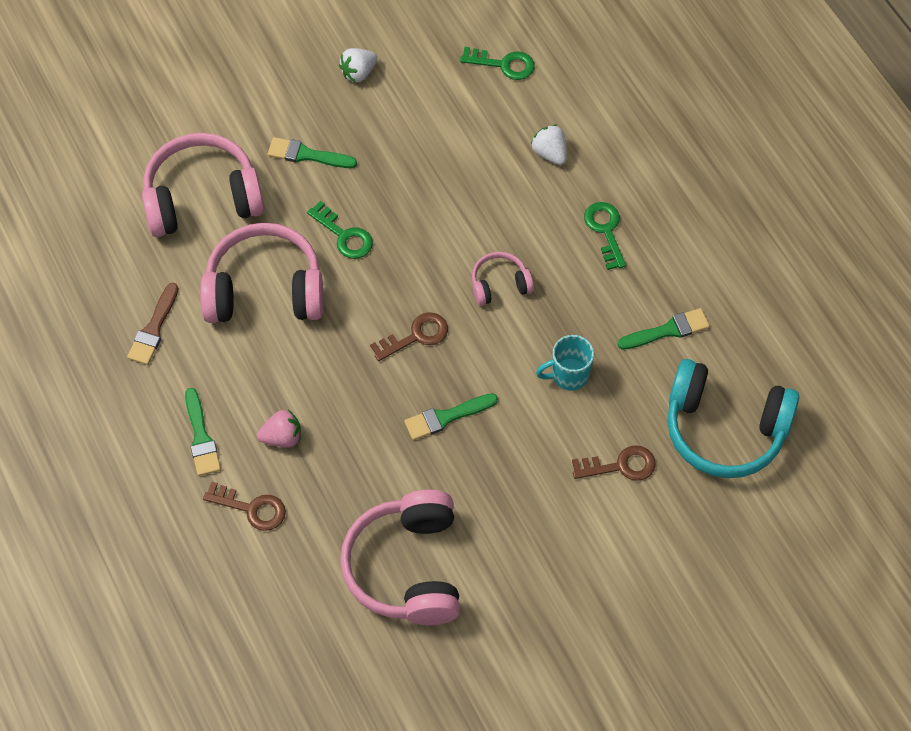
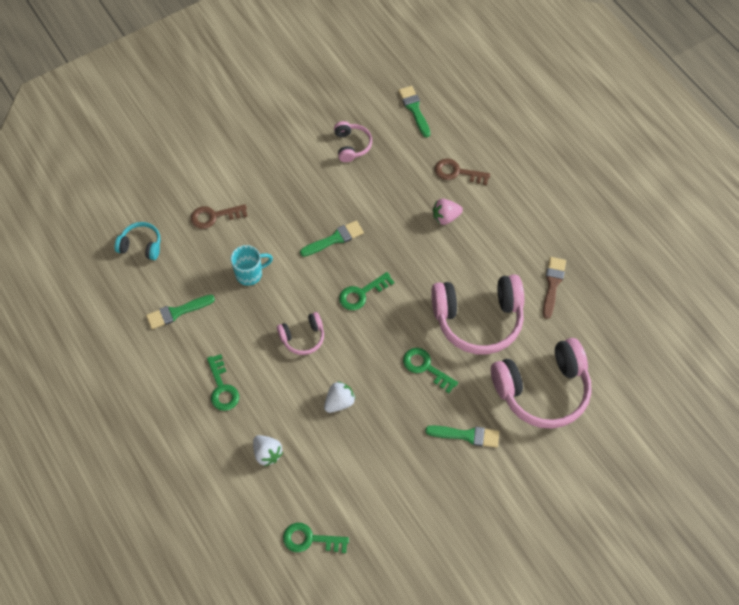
camera: 175 degrees right, 0 degrees up
(201, 437) = (500, 213): green brush -> green brush (414, 109)
(358, 73) = (436, 519): white strawberry -> white strawberry (339, 402)
(407, 568) = (351, 145): pink headphones -> pink headphones, size x0.49
(416, 336) = (362, 293): brown key -> green key
(724, 429) = (141, 245): turquoise headphones -> turquoise headphones, size x0.49

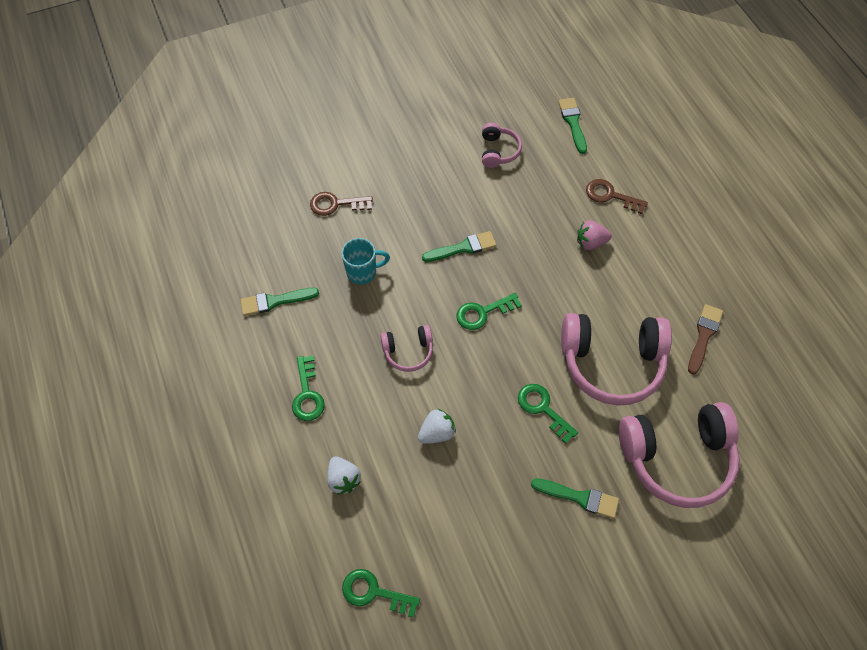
camera: 10 degrees right, 0 degrees up
(141, 245) = (251, 224): turquoise headphones -> none

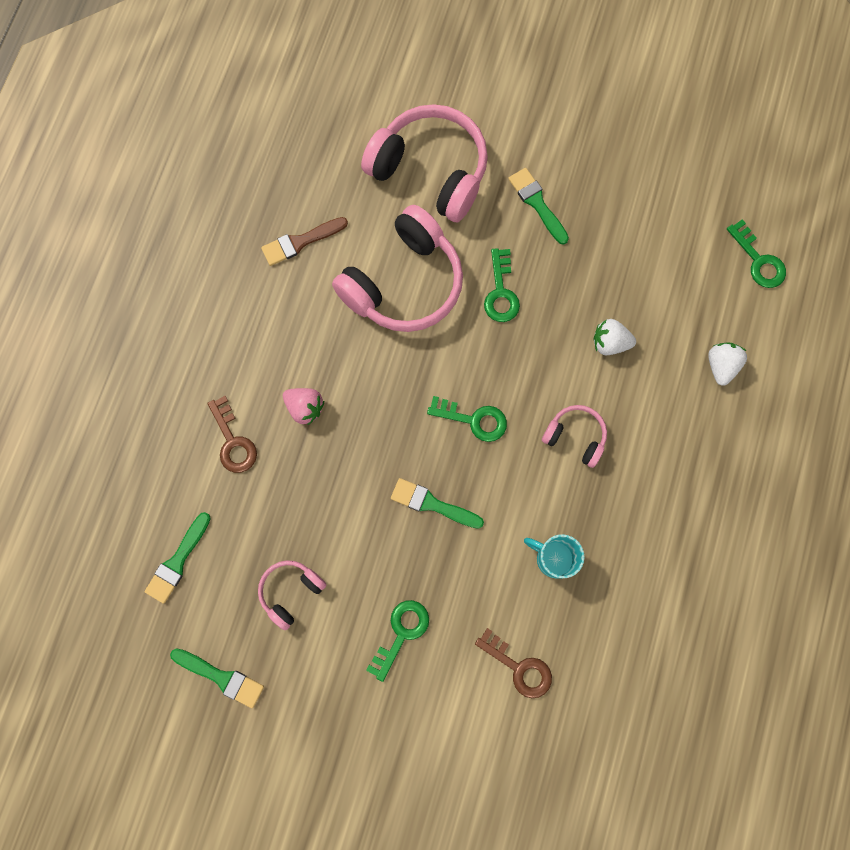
camera: 140 degrees left, 15 degrees up
(275, 301) = (665, 595): green brush -> green brush (221, 677)
(307, 394) = (699, 469): green key -> green key (401, 633)
(611, 362) = (403, 283): pink headphones -> pink headphones turned 90 degrees clockwise

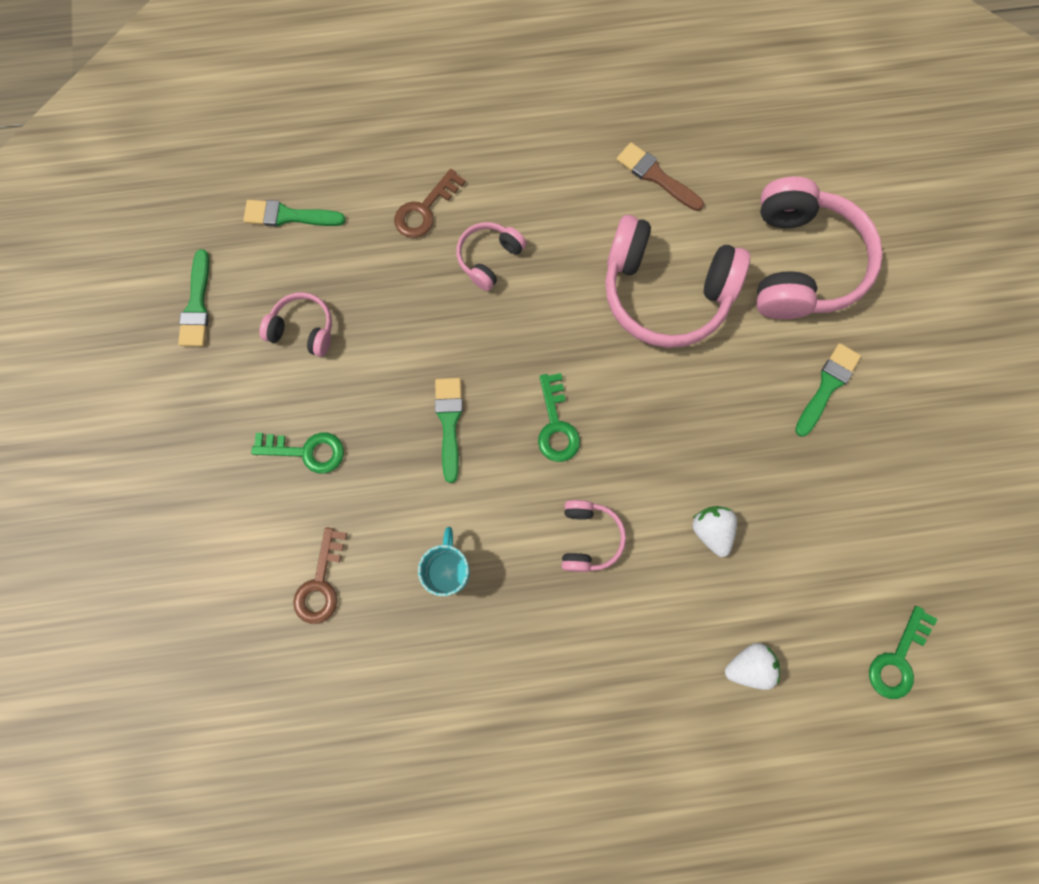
camera: 65 degrees right, 0 degrees up
(305, 408) = (489, 258): pink strawberry -> pink headphones
(501, 292) = (708, 392): green key -> none

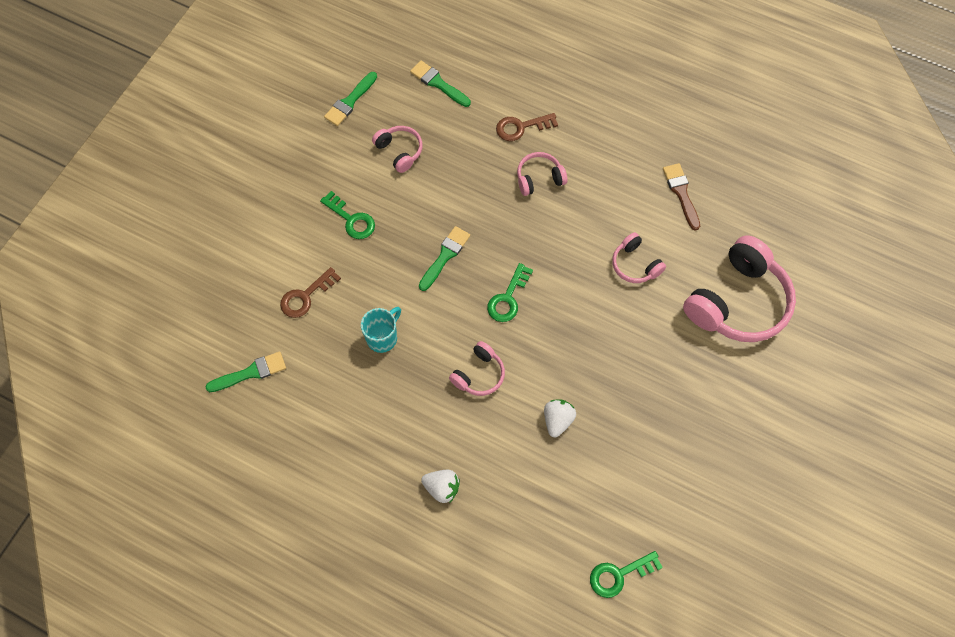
camera: 35 degrees right, 10 degrees down
(665, 292) = (635, 264): pink headphones -> pink headphones, size x0.49
(749, 666) = (521, 513): white strawberry -> white strawberry (442, 488)
(827, 386) = (698, 385): green brush -> green brush (251, 372)

